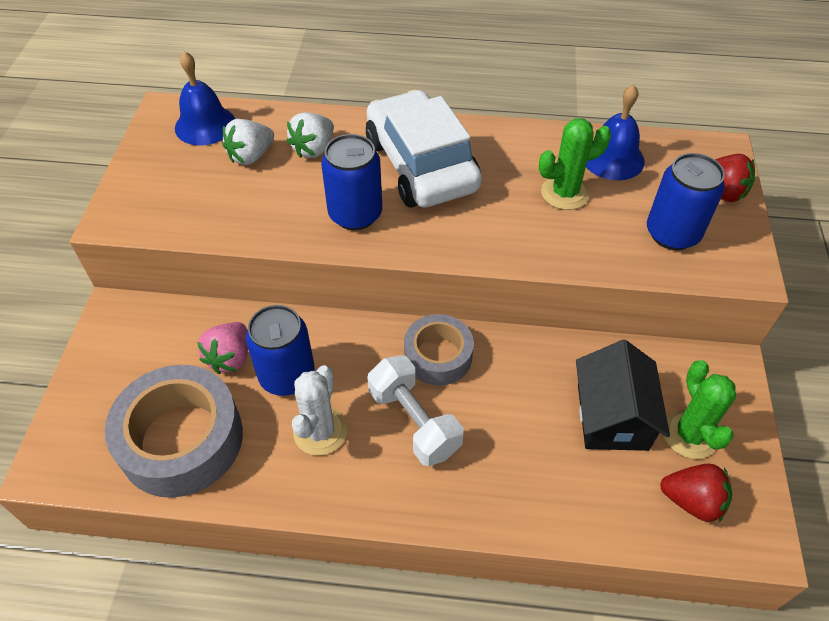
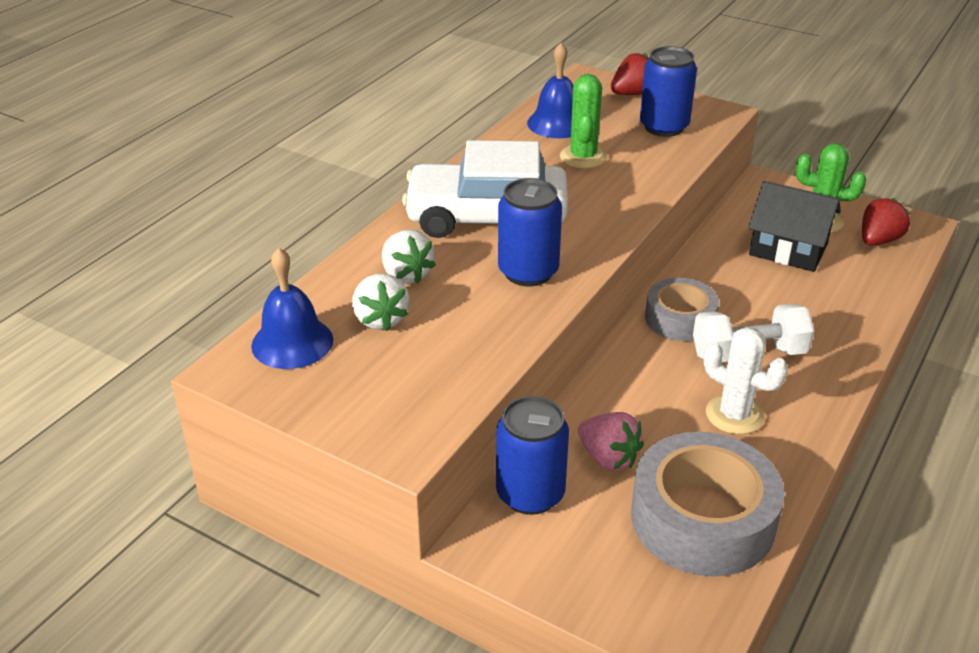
camera: 65 degrees left, 15 degrees down
(287, 376) = (654, 421): blue can -> blue can (530, 494)

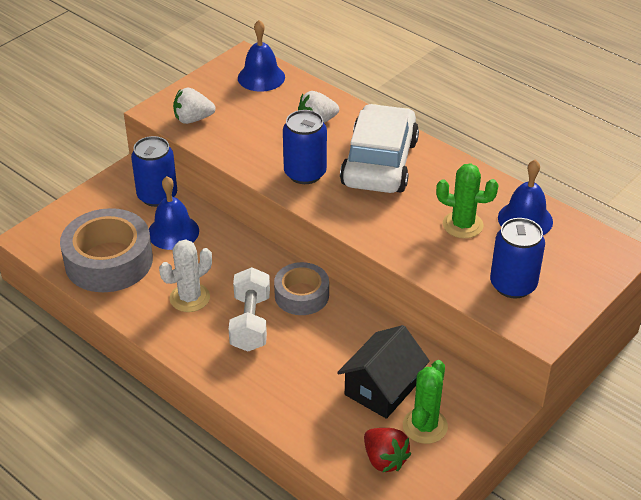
camera: 100 degrees right, 5 degrees up
(380, 319) = (272, 109): white strawberry -> white strawberry (193, 119)
(608, 458) = (173, 232): pink strawberry -> blue bell
(632, 94) = (583, 278): red strawberry -> none

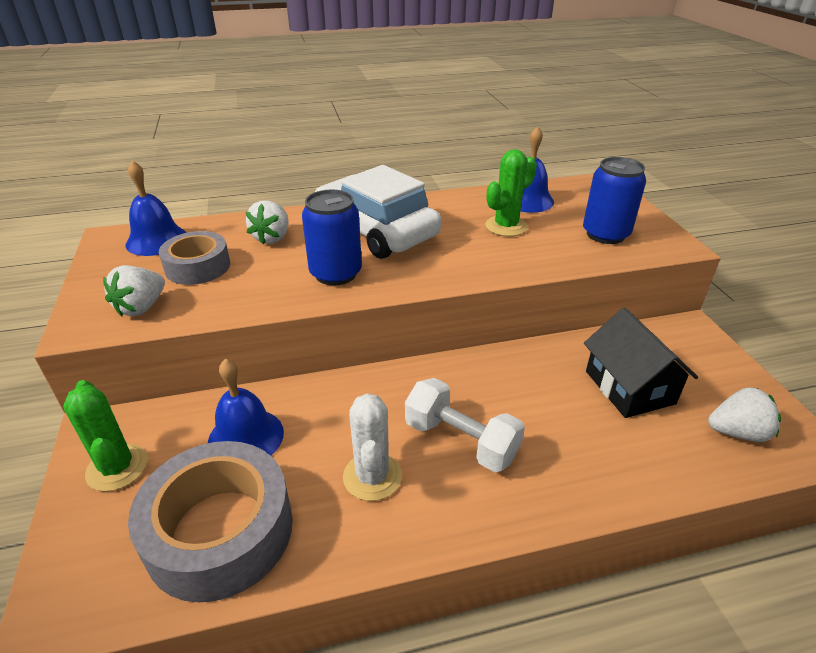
camera: 55 degrees left, 5 degrees down
(157, 196) = (170, 422): blue can -> none
(301, 295) = (453, 381): grey tape -> grey tape (198, 267)
(384, 459) = (737, 432): red strawberry -> white strawberry
(425, 426) = (698, 383): green cactus -> green cactus (117, 468)

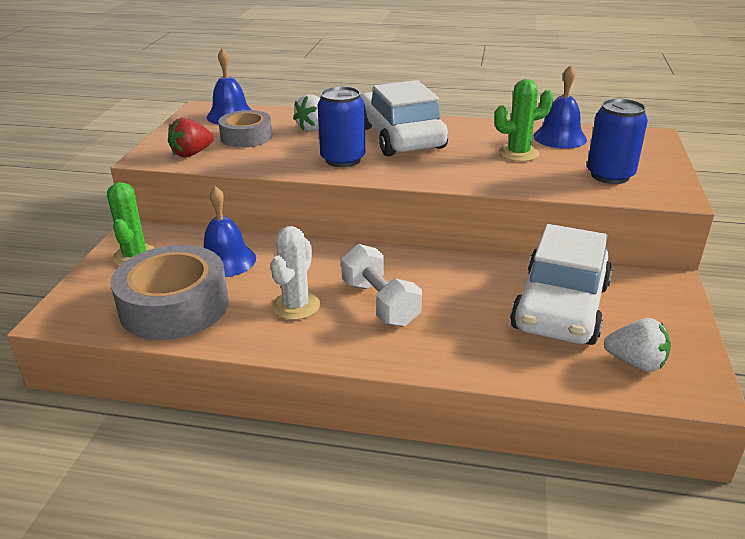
camera: 25 degrees right, 5 degrees down
(141, 307) = (191, 154): white strawberry -> red strawberry
(629, 387) = (560, 307): black house -> white car

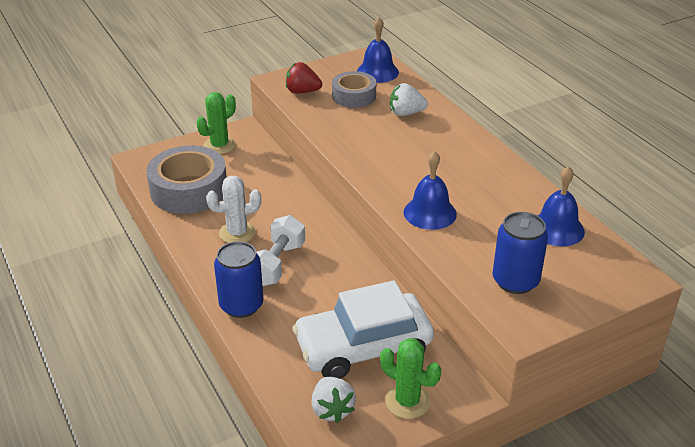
camera: 50 degrees right, 5 degrees up
(226, 261) = (253, 180): blue bell -> blue bell (430, 213)
(343, 159) = (373, 150): blue can -> blue can (241, 305)
(400, 137) = (443, 155): white car -> none
(518, 153) = (493, 220): green cactus -> green cactus (407, 401)

